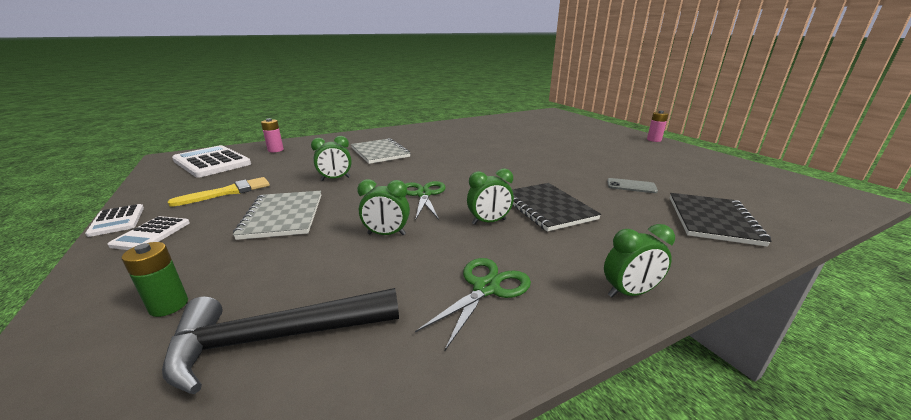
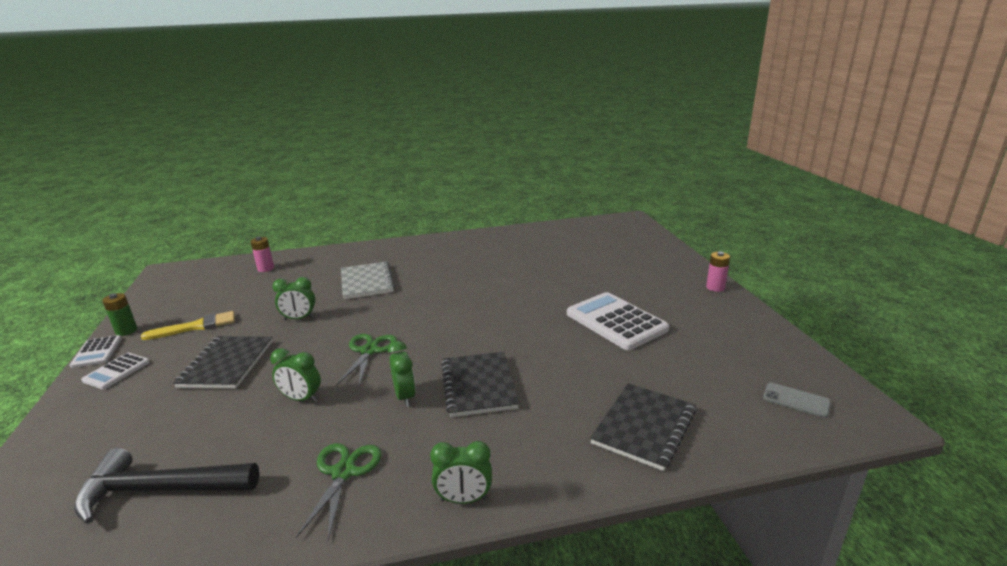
camera: 15 degrees right, 0 degrees up
(169, 305) = (103, 447): green battery -> green battery (126, 331)
(212, 162) = (199, 282): white calculator -> white calculator (616, 321)
(283, 216) = (227, 364): grey notebook -> black notebook
(486, 288) = (343, 472): green scissors -> green scissors turned 45 degrees counterclockwise
(489, 222) = (405, 396): green clock -> green clock turned 105 degrees counterclockwise
(631, 186) = (602, 365): grey phone -> grey phone (796, 400)

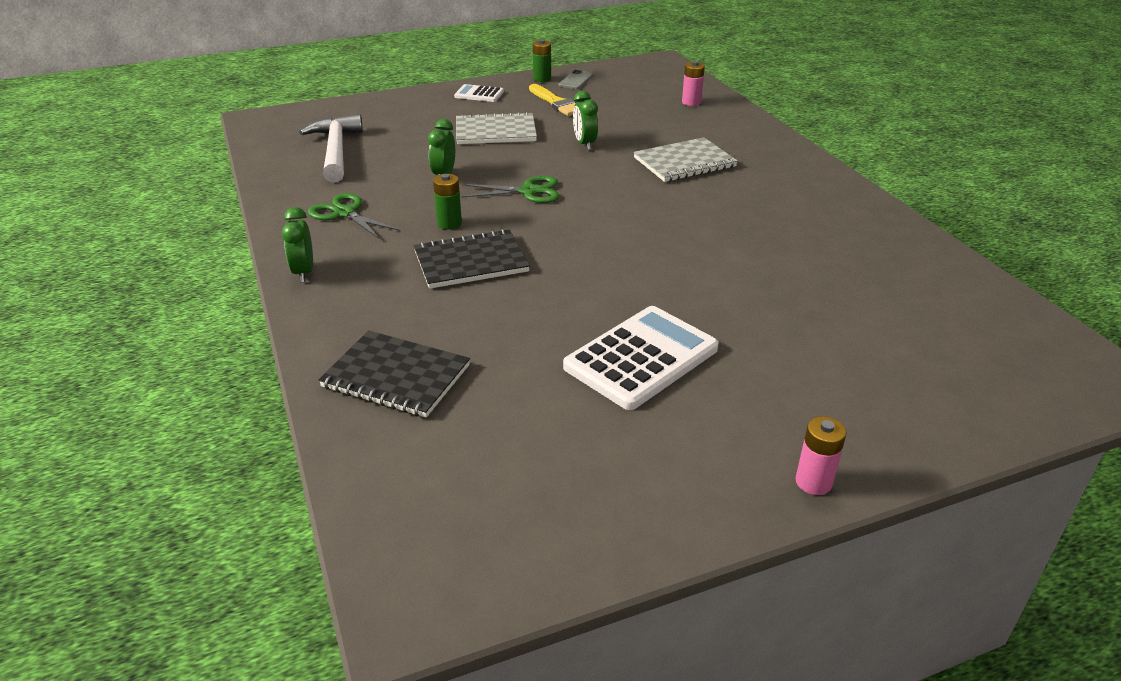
camera: 80 degrees right, 10 degrees up
(97, 352) = (506, 79): white calculator -> none
(161, 490) = (336, 151): black hammer -> white hammer
(227, 364) = (495, 131): black notebook -> grey notebook
(343, 472) = (344, 213): green scissors -> green scissors turned 135 degrees counterclockwise
(405, 396) = (449, 223): green clock -> green battery
(796, 400) = (451, 525): grey phone -> grey phone (576, 80)

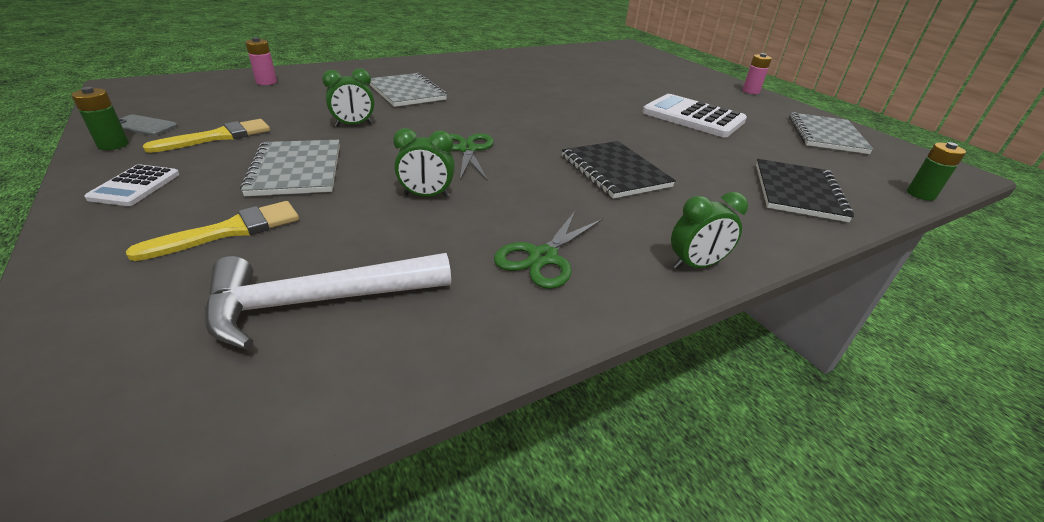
camera: 100 degrees left, 0 degrees up
(416, 123) = (230, 230): none -> yellow brush
(449, 223) = (546, 185): green battery -> green battery (920, 194)
(574, 495) = (826, 135): none -> grey notebook

